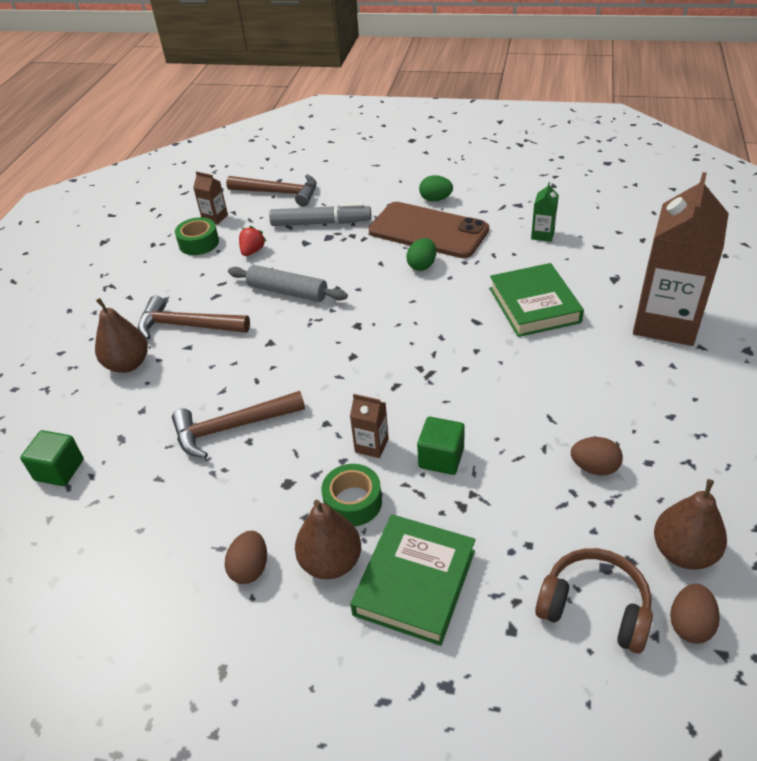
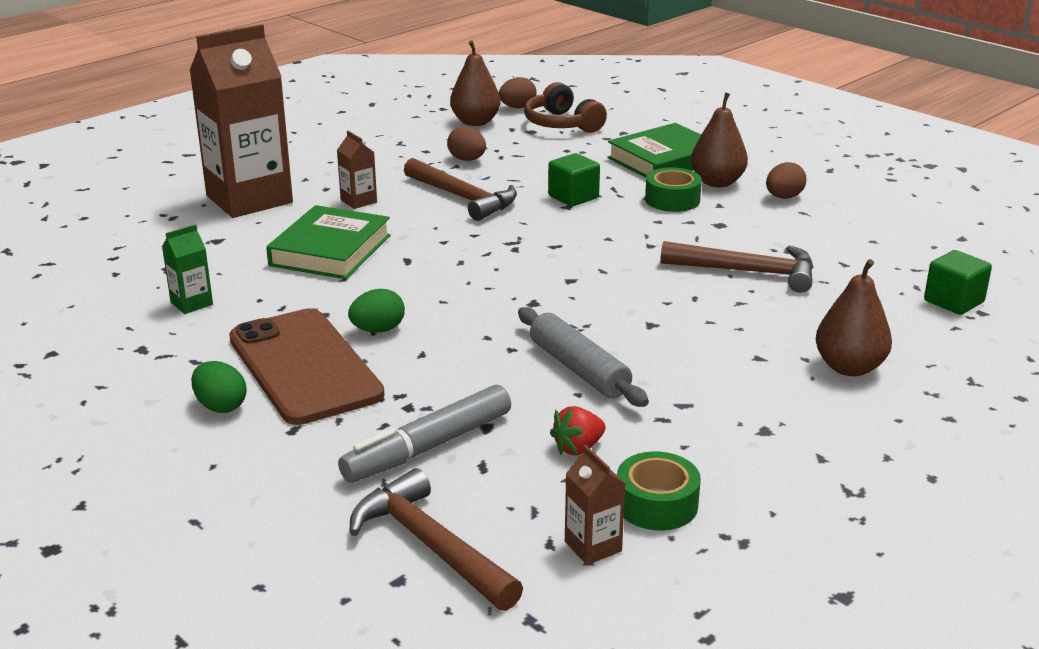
camera: 150 degrees left, 15 degrees down
(187, 326) = (748, 382): brown hammer -> brown hammer (463, 198)
(321, 223) = (428, 447): grey marker -> grey marker turned 75 degrees counterclockwise
(371, 445) = (623, 220): brown carton -> brown carton (358, 201)

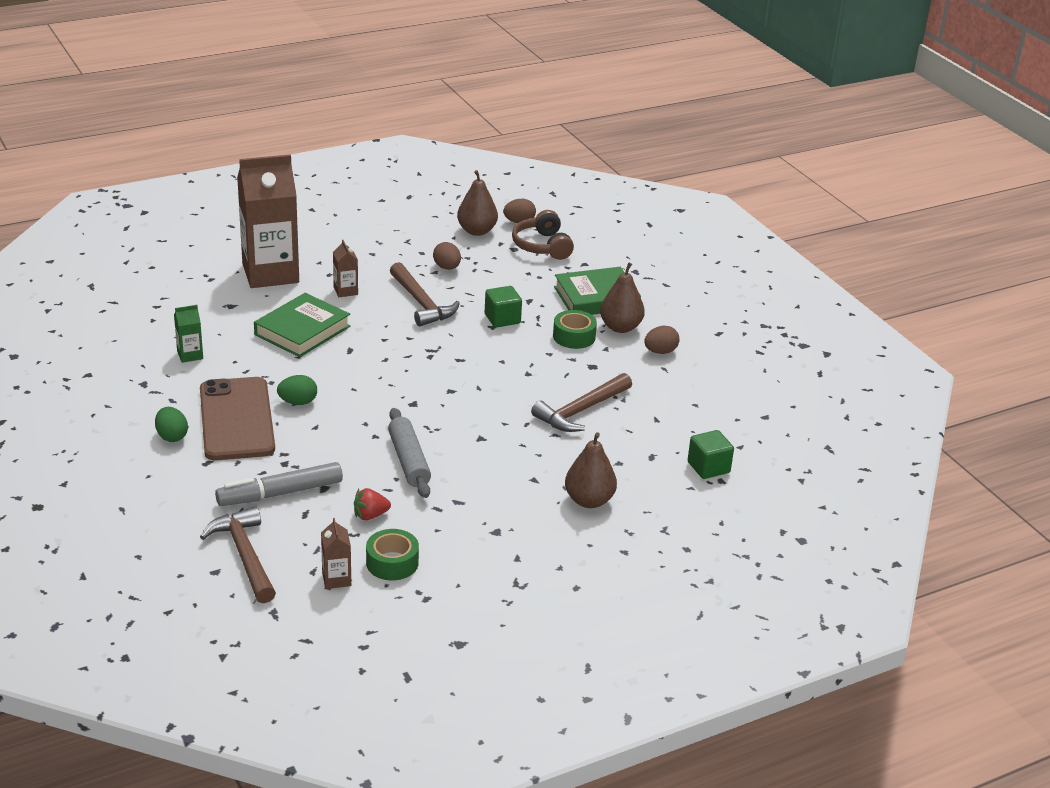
camera: 15 degrees right, 5 degrees up
(748, 272) = (580, 411): brown hammer -> brown hammer turned 105 degrees clockwise

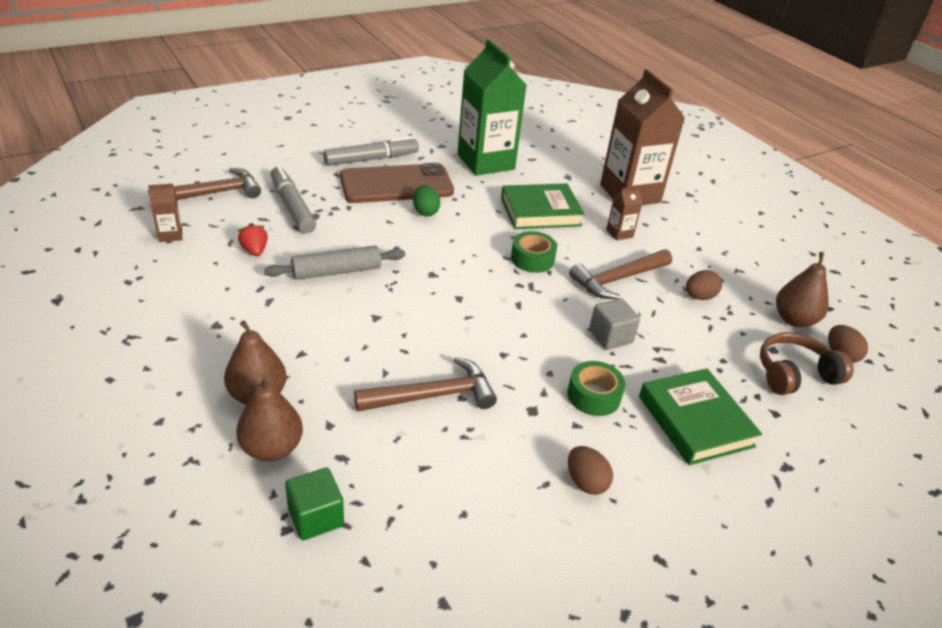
camera: 85 degrees right, 5 degrees up
(172, 436) = (371, 159): green egg -> grey marker
(190, 355) = (486, 162): green carton -> green carton, size x2.44
(302, 331) = (540, 212): green book -> green book turned 45 degrees counterclockwise
(392, 563) = (184, 263): green tape -> green tape (532, 259)
(502, 319) = (610, 336): green cube -> grey cube
(580, 411) = (433, 395): brown hammer -> brown hammer turned 120 degrees clockwise
(620, 327) = (632, 442): brown pear -> brown pear (272, 448)

